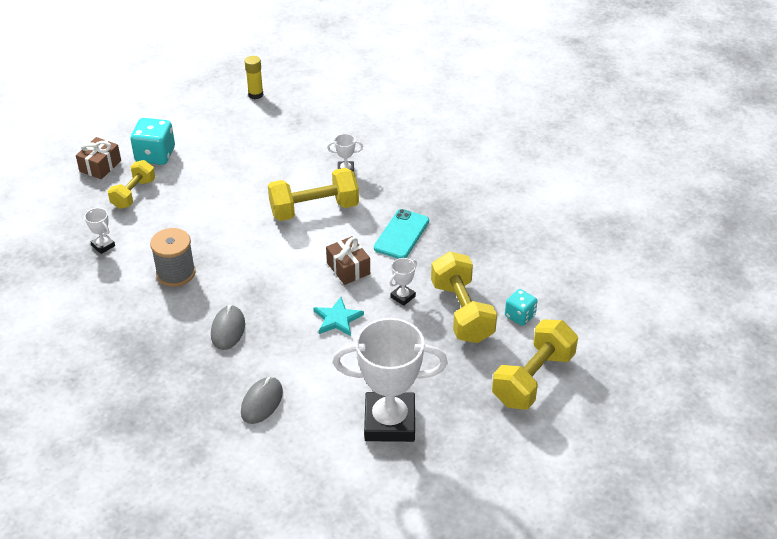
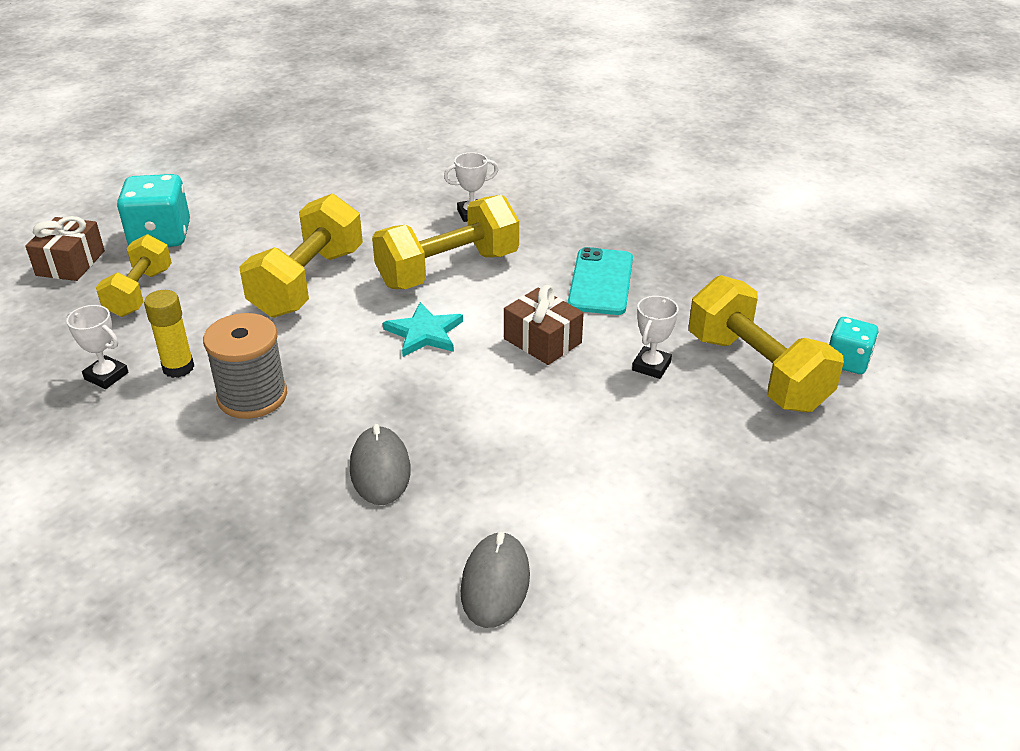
camera: 15 degrees left, 5 degrees down
(255, 94) = (293, 143): yellow glue stick -> yellow glue stick (178, 368)
(337, 319) = (563, 418): turquoise star -> turquoise star (424, 333)
(389, 422) = (742, 569): white trophy -> none
(533, 379) = (930, 450): yellow dumbbell -> yellow dumbbell (307, 282)

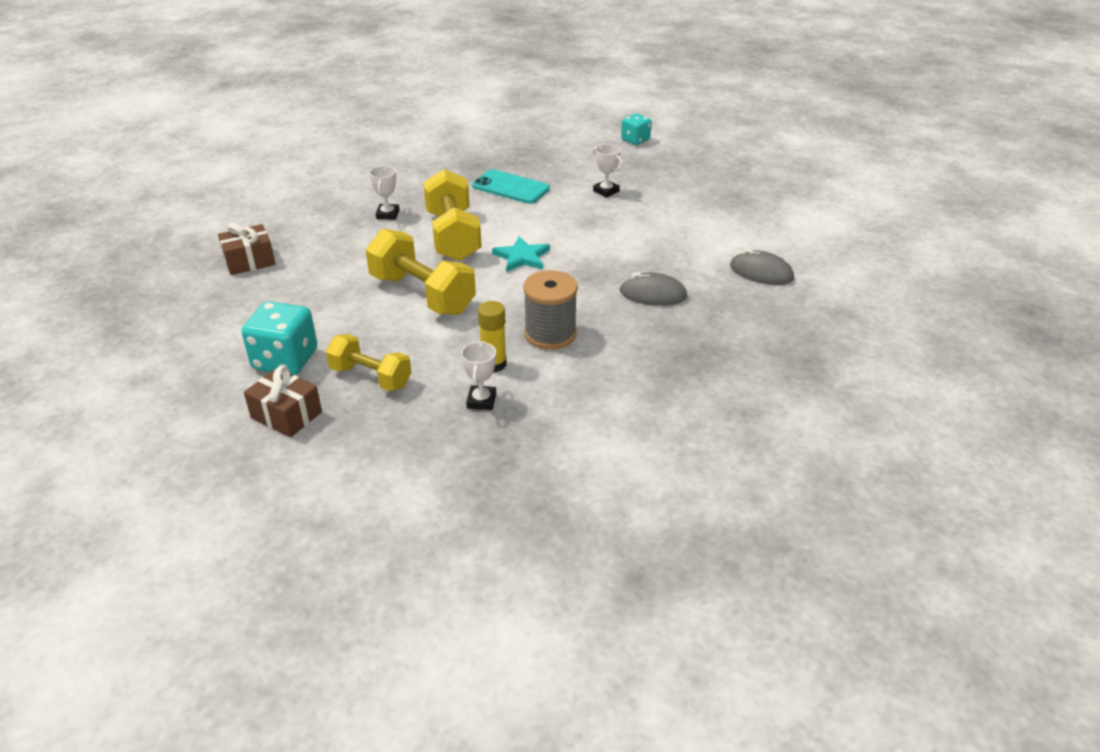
camera: 70 degrees left, 0 degrees up
(106, 376) = (481, 401): white trophy -> white trophy turned 45 degrees counterclockwise
(542, 341) = (559, 218): brown gift -> brown gift (249, 261)
(756, 372) = (629, 164): yellow dumbbell -> none

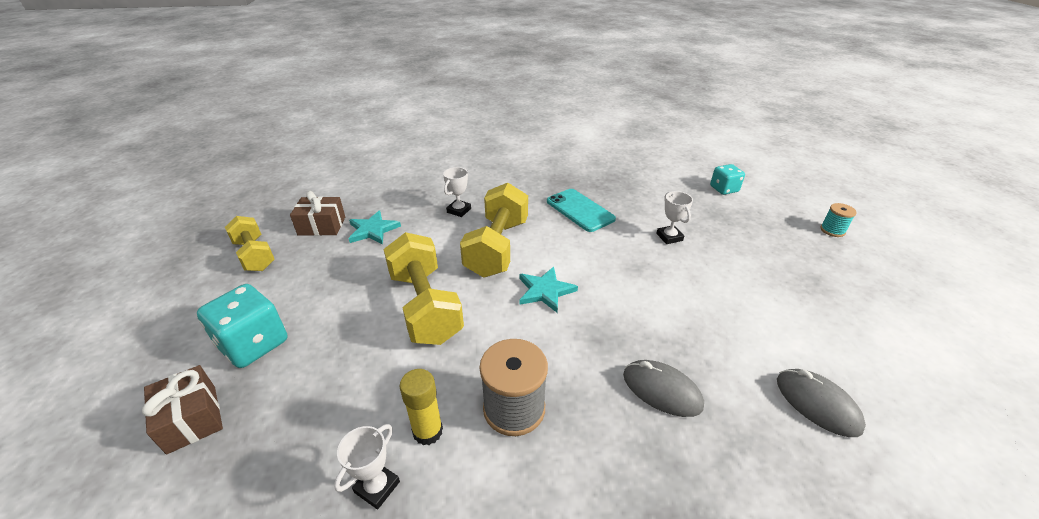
camera: 25 degrees right, 0 degrees up
(311, 251) = (373, 230): none -> turquoise star
(371, 377) = (302, 398): yellow dumbbell -> yellow dumbbell (254, 255)
(739, 155) = (832, 230): none -> turquoise spool

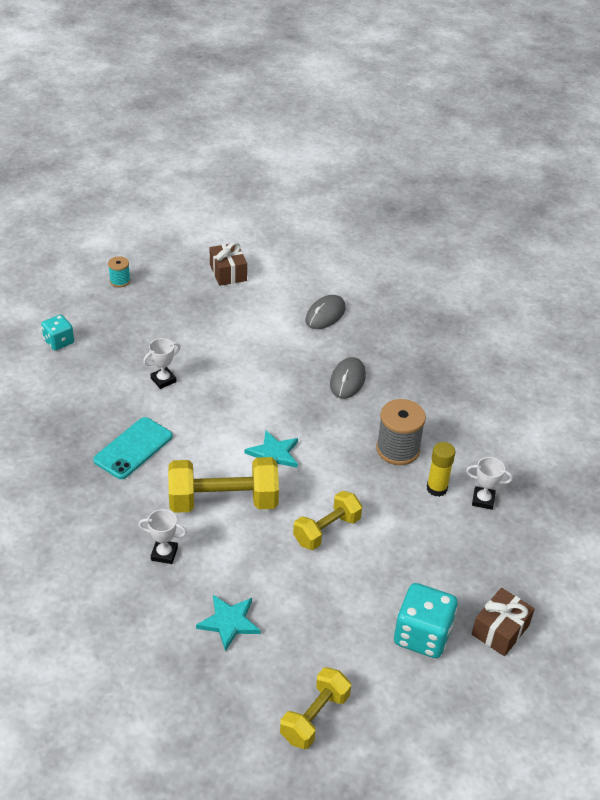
camera: 110 degrees left, 5 degrees up
(322, 226) = (238, 680): brown gift -> brown gift (228, 273)
(425, 306) = (327, 530): yellow dumbbell -> yellow dumbbell, size x0.64

